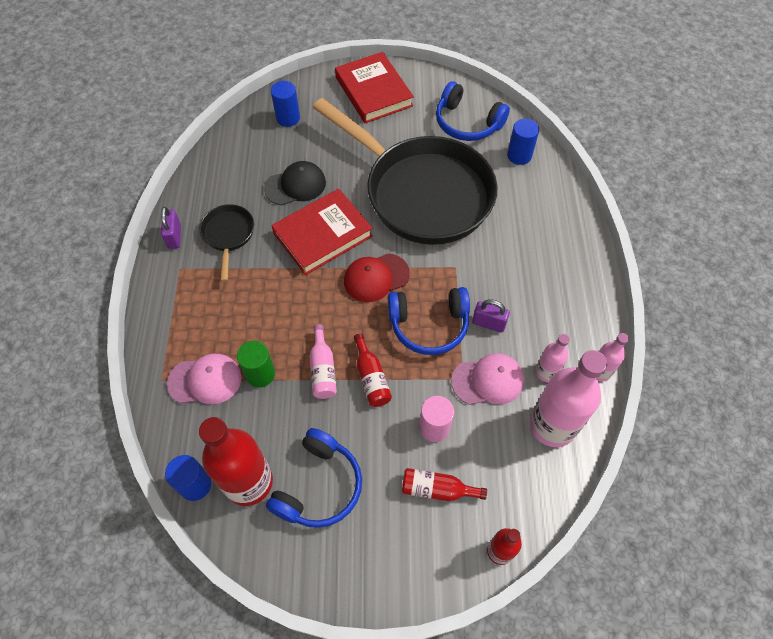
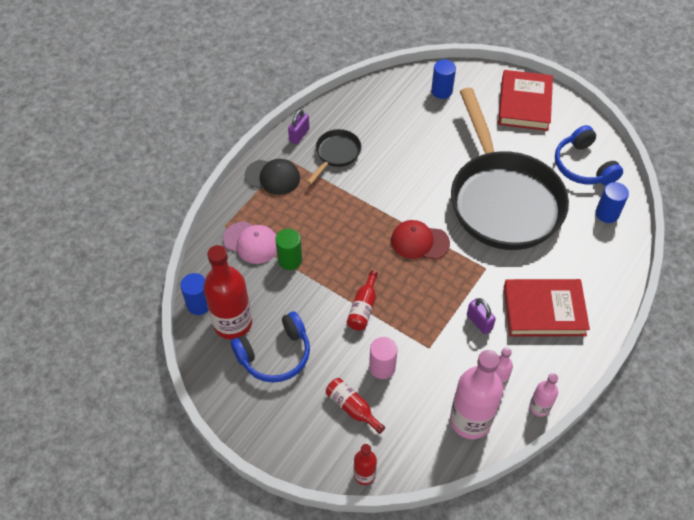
camera: 35 degrees right, 5 degrees down
(295, 185) = (410, 144): black cap -> black cap (272, 177)
(323, 235) = (403, 190): red book -> red book (544, 311)
(323, 369) = (334, 282): pink bottle -> none
(429, 325) = (433, 297): blue headphones -> none
(488, 380) = (446, 361): pink cap -> none

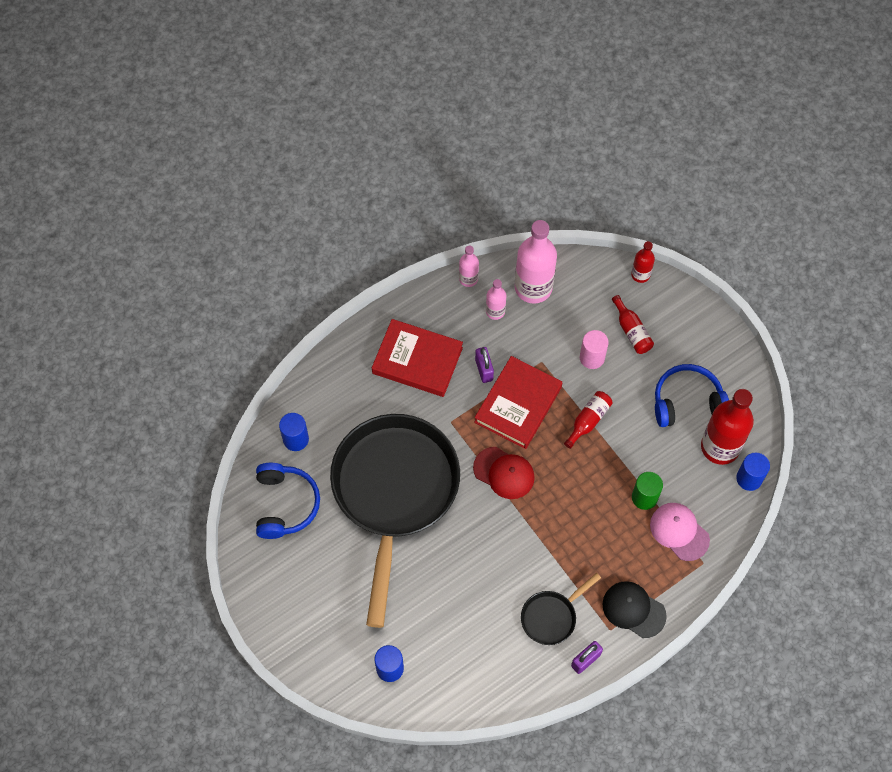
camera: 160 degrees left, 10 degrees up
(524, 104) = (301, 613): red book -> red book (518, 404)

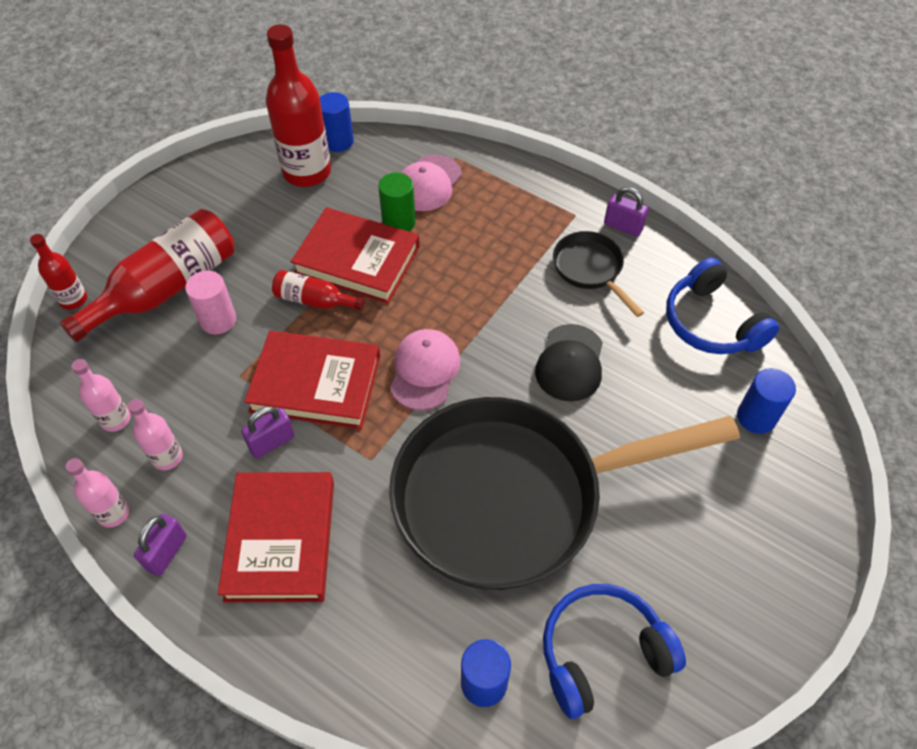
camera: 110 degrees left, 10 degrees down
(433, 302) = (167, 552): none -> purple padlock
(504, 473) = (425, 371): red cap -> pink cap
(533, 287) = (115, 419): pink bottle -> pink bottle, size x0.51
(551, 616) = (590, 270): black pan -> black pan turned 150 degrees counterclockwise
(616, 458) = (357, 260): none -> red book
(632, 331) = (166, 288): red bottle -> red bottle, size x1.97
(633, 609) = (541, 200): black cap -> black cap (570, 363)
(687, 402) = (256, 212): blue headphones -> blue headphones (711, 323)

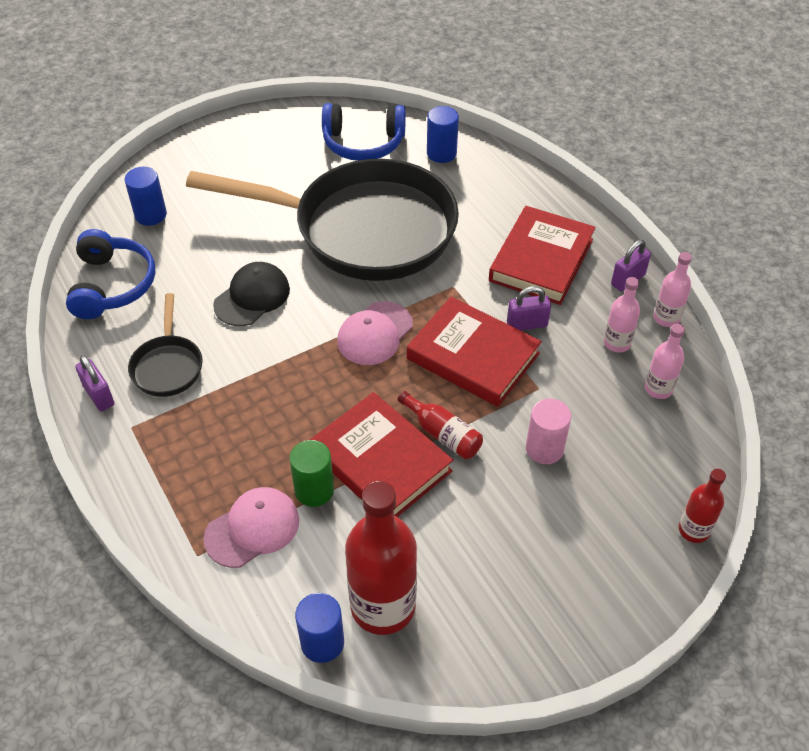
camera: 155 degrees left, 5 degrees down
(166, 288) = (591, 506): red bottle -> none

